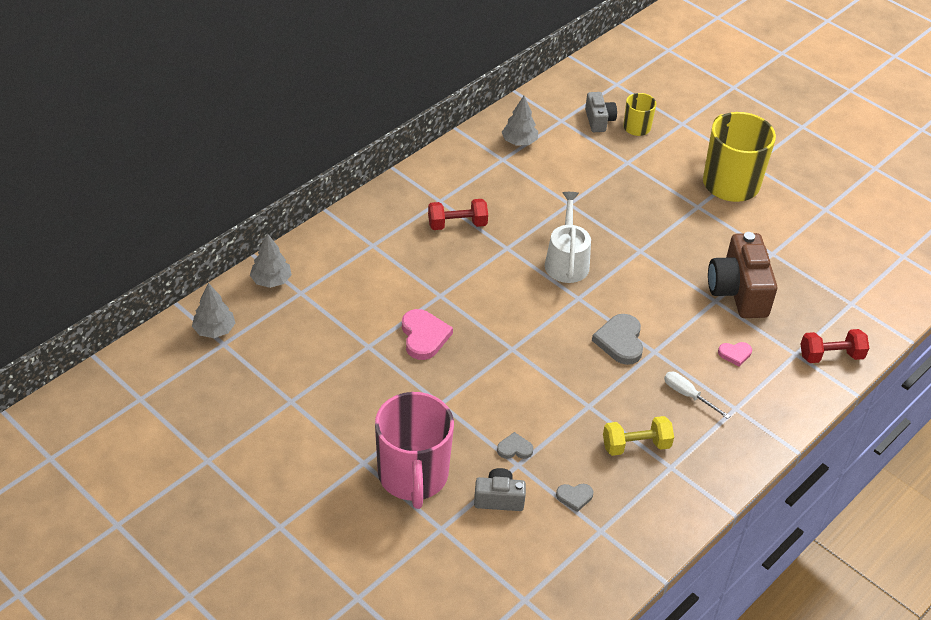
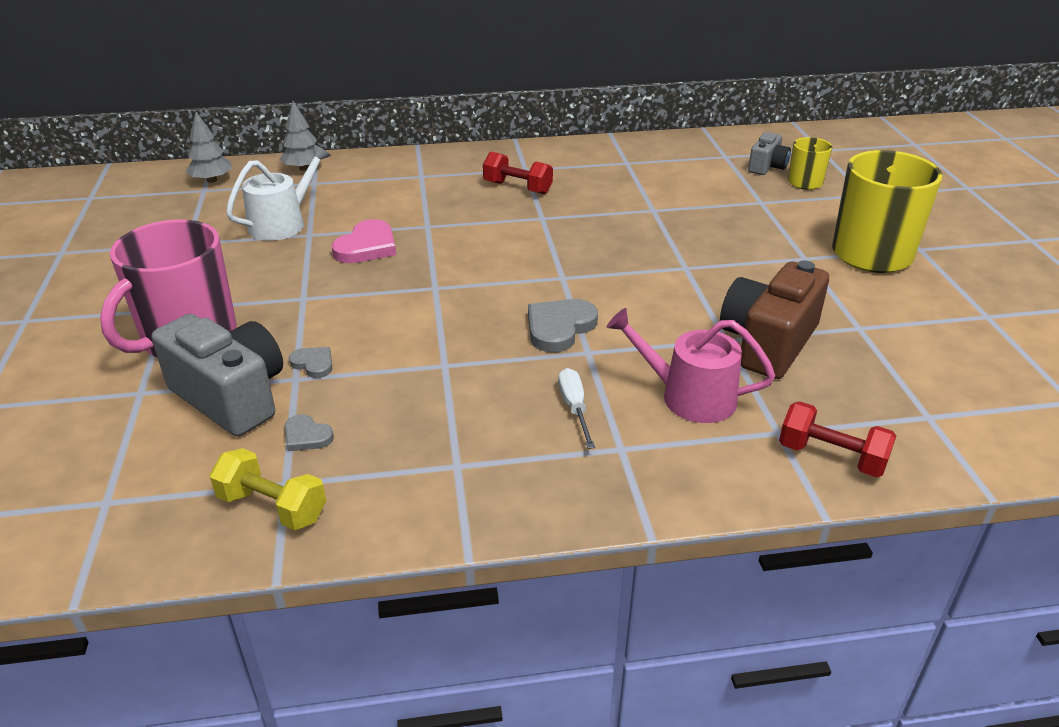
camera: 40 degrees right, 10 degrees down
(499, 499) = (231, 397): grey camera -> grey camera, size x1.81
(519, 142) = (660, 157): grey tree -> none
(566, 261) = (589, 247): white watering can -> white watering can (282, 223)
(636, 445) = (445, 424): yellow dumbbell -> yellow dumbbell (272, 507)
(735, 354) = (689, 396): pink heart -> pink watering can

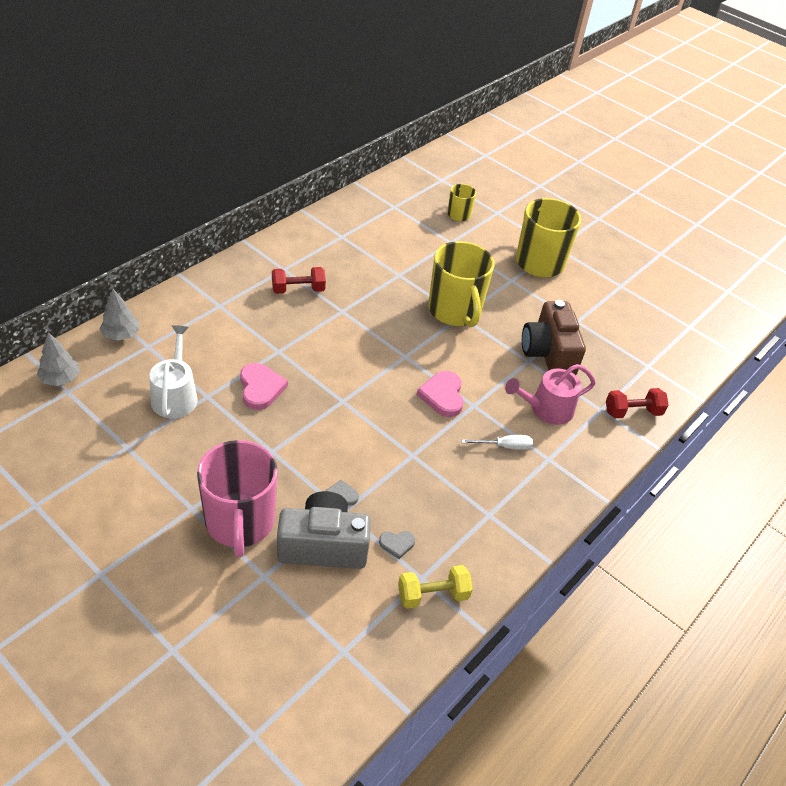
camera: 45 degrees left, 10 degrees up
(559, 328) = (442, 396): grey heart -> pink heart
(574, 408) = (504, 446): white screwdriver -> white screwdriver turned 135 degrees clockwise
(683, 260) = (455, 311): none -> yellow mug
(767, 167) = (426, 208): grey camera -> none

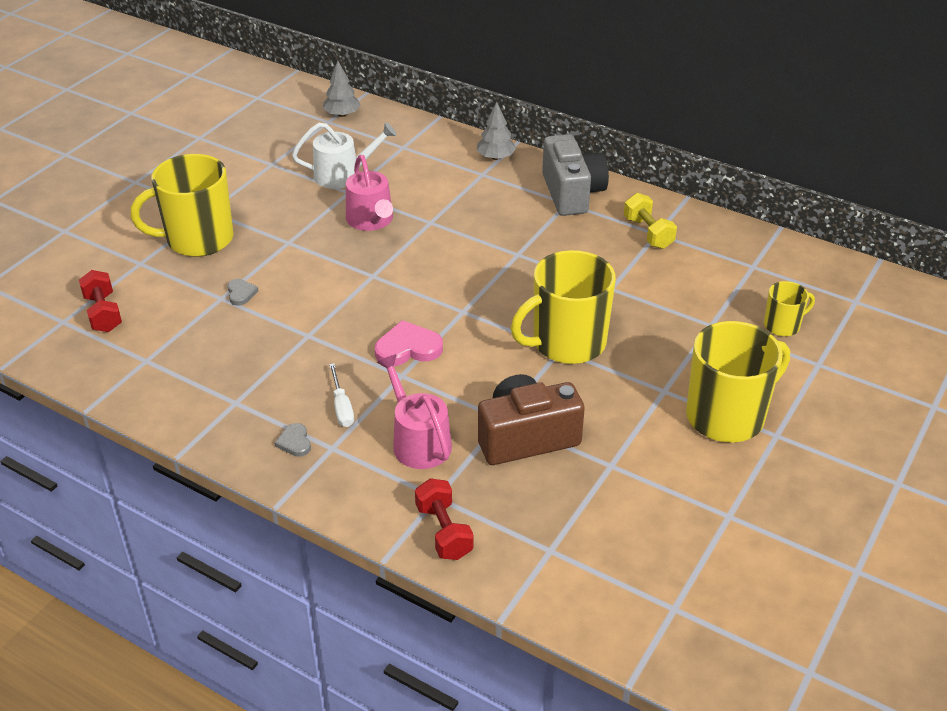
camera: 85 degrees right, 5 degrees down
(121, 335) = (411, 130): grey tree -> grey tree (495, 157)
(240, 522) = (197, 239): pink mug -> yellow mug
(260, 388) = (371, 220): pink heart -> pink watering can
(298, 290) = (537, 218): red dumbbell -> red dumbbell (103, 313)
(323, 545) = (178, 291): grey camera -> grey camera (572, 193)
(397, 544) = (186, 338): grey heart -> grey heart (295, 442)
(432, 595) = (126, 370): yellow dumbbell -> yellow dumbbell (648, 233)

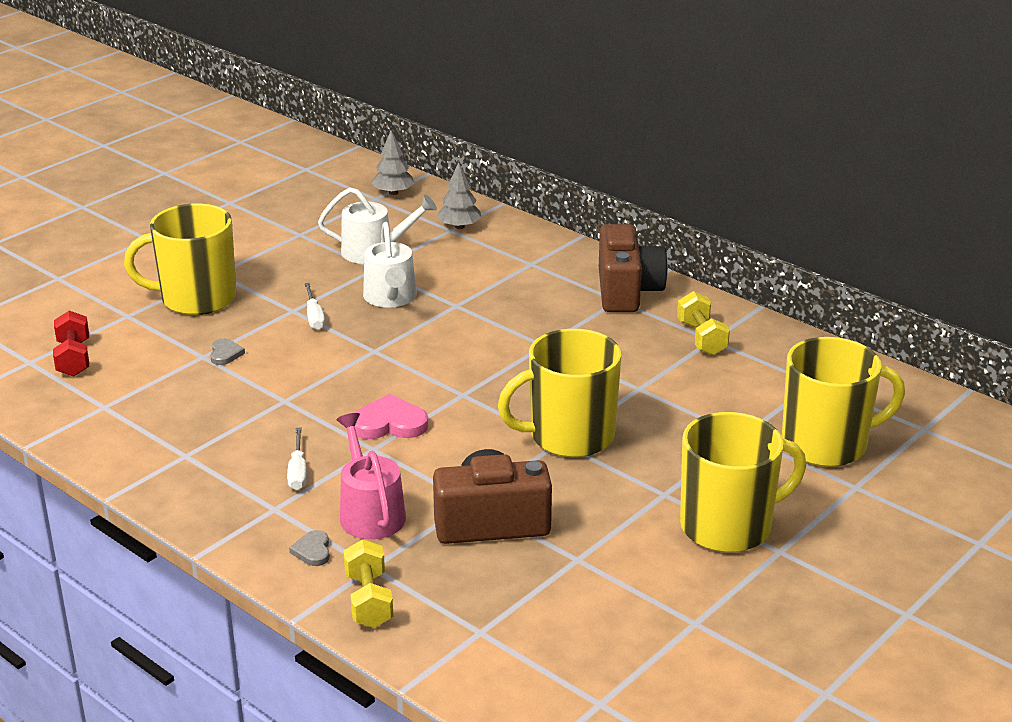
camera: 10 degrees right, 10 degrees down
(295, 442) = (236, 499): grey heart -> grey heart (312, 551)
(309, 247) = (314, 317): none -> white screwdriver
(371, 220) = (391, 298): pink watering can -> white watering can
(444, 531) = (369, 600): red dumbbell -> yellow dumbbell
(495, 157) = (552, 248): grey tree -> grey tree (459, 227)
(572, 193) = (627, 291): grey camera -> brown camera
(782, 325) = (827, 444): yellow mug -> yellow mug, size x2.00

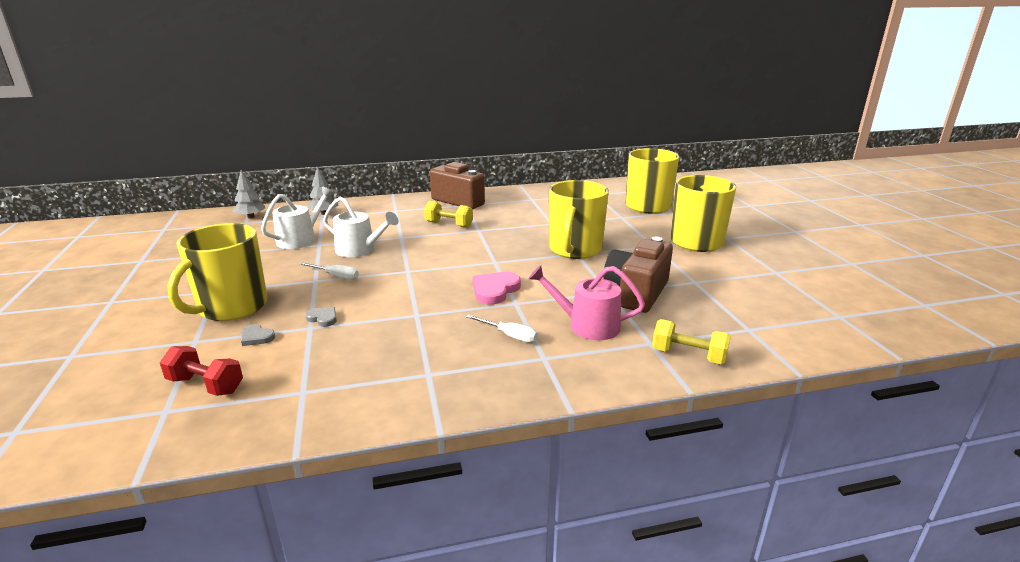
camera: 55 degrees left, 5 degrees down
(312, 551) = (611, 359): grey heart -> grey heart (256, 337)
(701, 338) = (527, 200): yellow dumbbell -> yellow dumbbell (449, 225)

